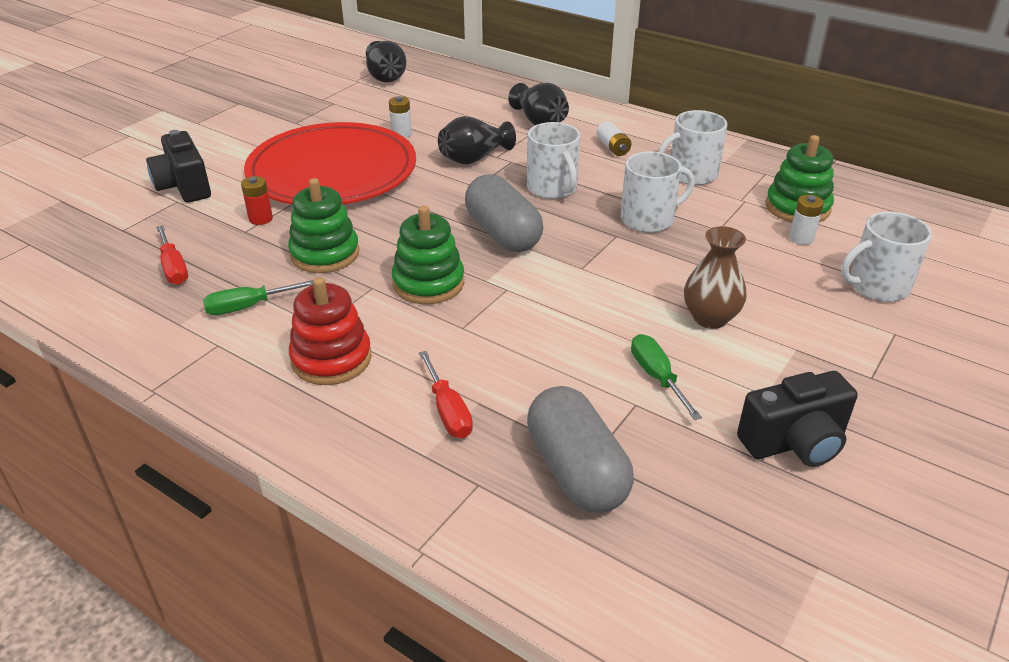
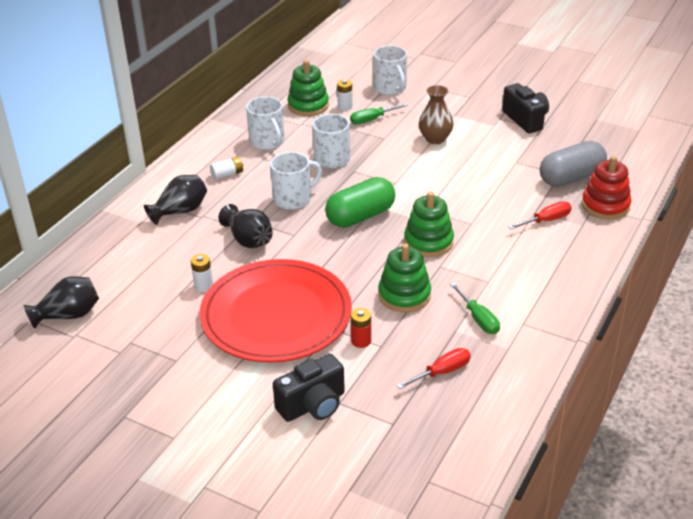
camera: 95 degrees left, 0 degrees up
(331, 359) = (519, 270): red stacking toy -> red stacking toy (605, 205)
(503, 233) = (360, 216): grey capsule -> green capsule
(657, 377) = (493, 155): green screwdriver -> green screwdriver (372, 119)

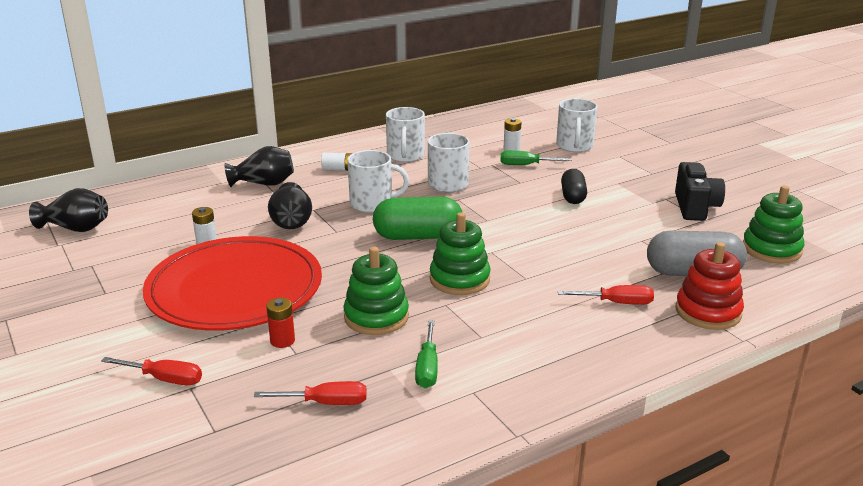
camera: 30 degrees right, 10 degrees down
(308, 105) = (477, 139): green stacking toy -> green stacking toy (771, 249)
(313, 405) = (164, 379): black camera -> red screwdriver
(435, 139) = (573, 196): brown vase -> black capsule

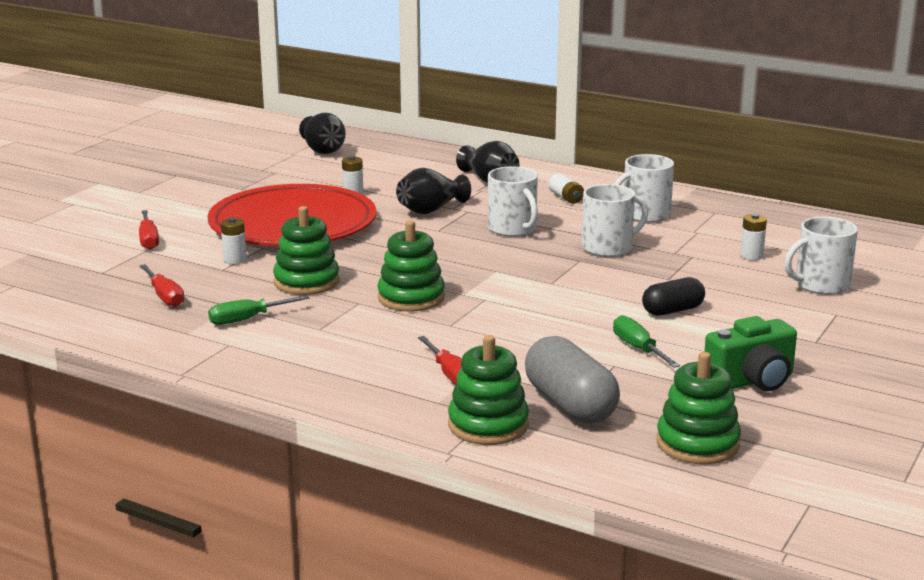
camera: 60 degrees right, 5 degrees down
(282, 341) = (235, 260): red battery -> white battery
(418, 236) = (472, 262): green capsule -> none
(526, 165) = (719, 272): green screwdriver -> green screwdriver (638, 349)
(695, 207) = (751, 381): black camera -> green camera
(708, 312) = (488, 425): red stacking toy -> green stacking toy

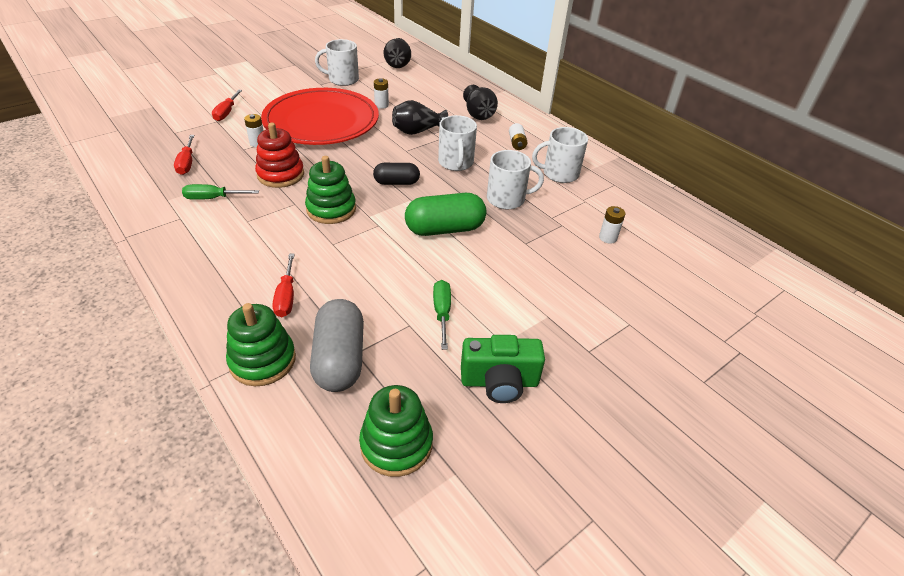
camera: 20 degrees right, 20 degrees up
(306, 282) = (281, 175): green stacking toy -> red stacking toy
(566, 286) = (445, 229): none -> green capsule
(672, 310) = (501, 279): black capsule -> black capsule (396, 182)
(820, 285) = (640, 286): white mug -> white mug (342, 79)

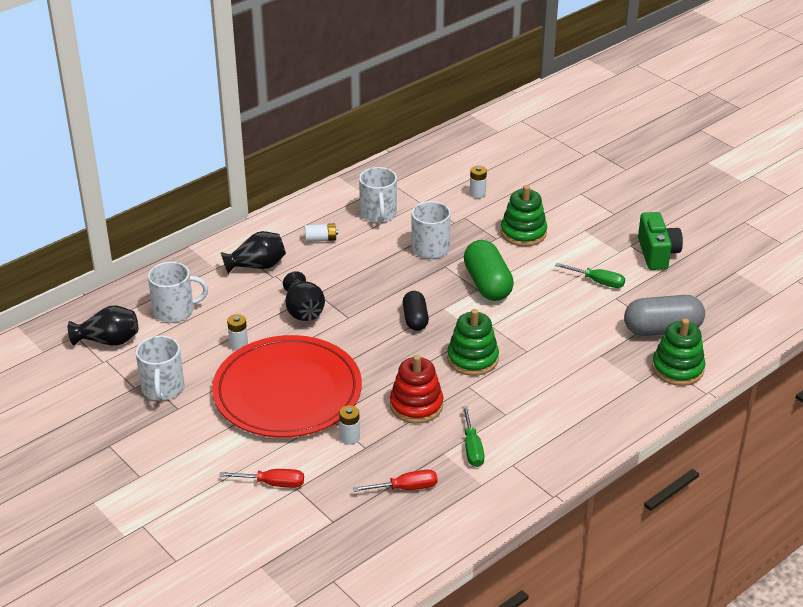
camera: 90 degrees left, 5 degrees down
(286, 296) = (604, 368): red screwdriver -> none
(396, 444) = (724, 296): green stacking toy -> green stacking toy (523, 233)
(442, 313) = (597, 282): green screwdriver -> green screwdriver turned 150 degrees counterclockwise
(456, 163) = (369, 280): white mug -> white mug (175, 311)

